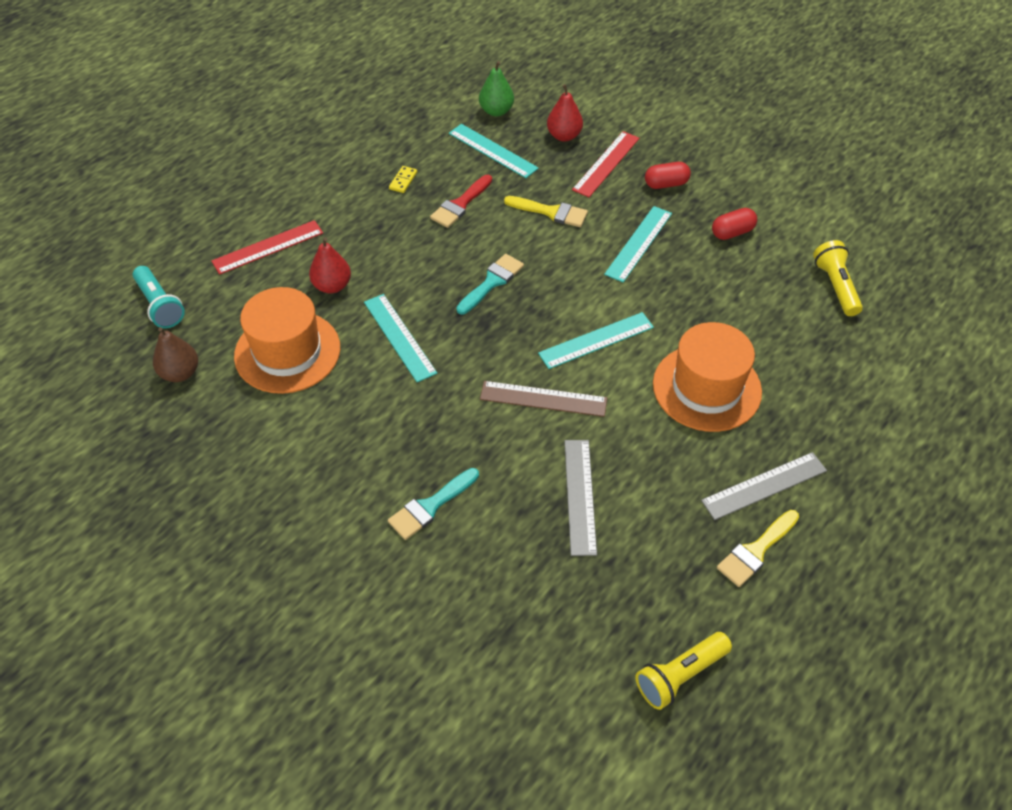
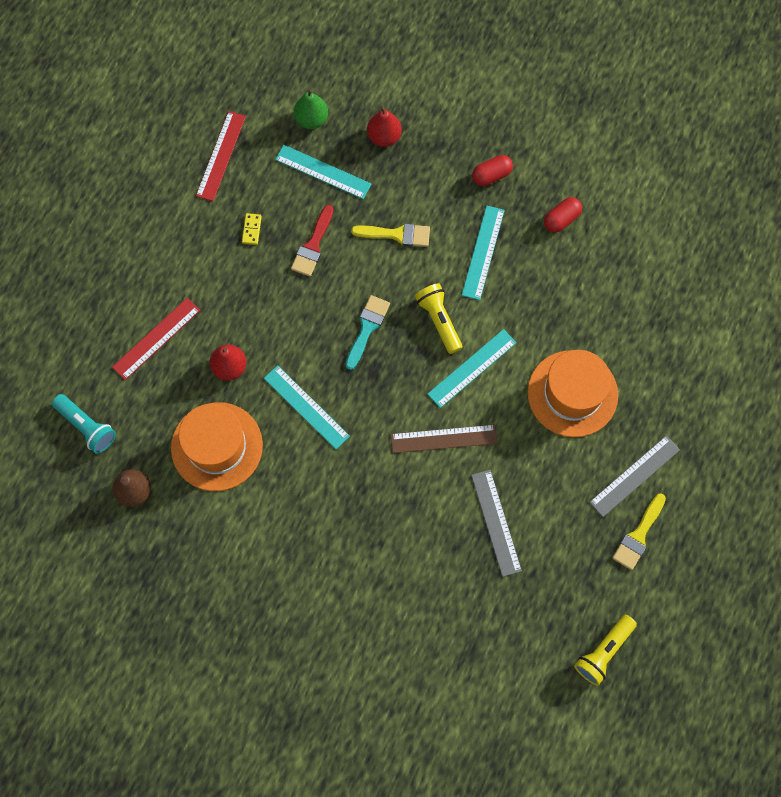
camera: 15 degrees left, 20 degrees up
(430, 506) = (383, 562): turquoise brush -> none
(606, 164) = (432, 163): red ruler -> red ruler (221, 156)
(835, 286) = (659, 259): yellow flashlight -> yellow flashlight (439, 321)

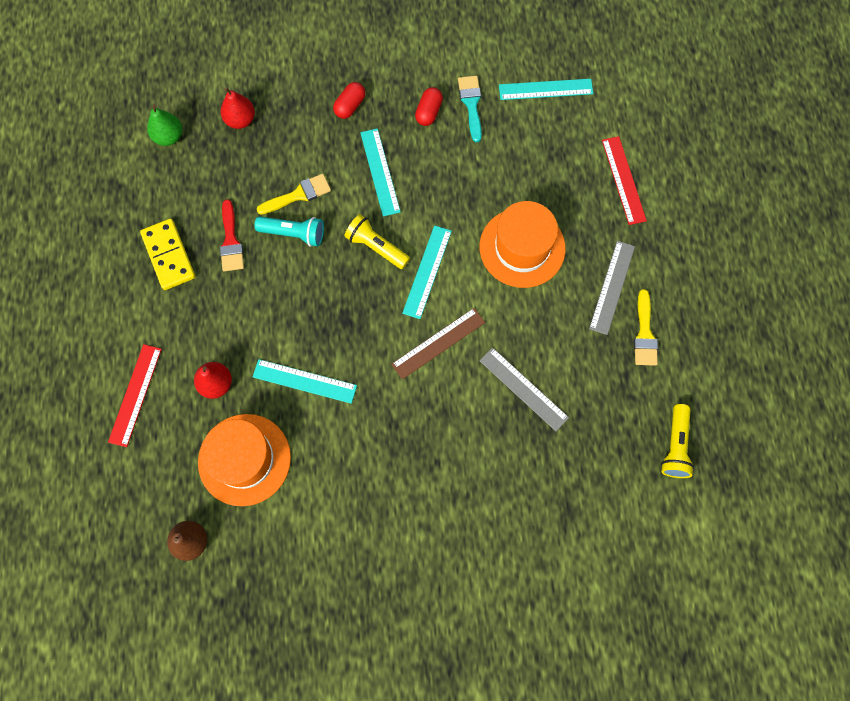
camera: 30 degrees left, 0 degrees up
(87, 426) = (114, 508): turquoise flashlight -> turquoise flashlight (294, 234)
(221, 156) = (105, 207): red ruler -> red ruler (623, 180)
(251, 229) = (168, 255): yellow domino -> yellow domino, size x2.16
(323, 172) = (204, 175): turquoise ruler -> turquoise ruler (545, 89)
(367, 328) = (318, 285): turquoise brush -> turquoise brush (471, 104)

